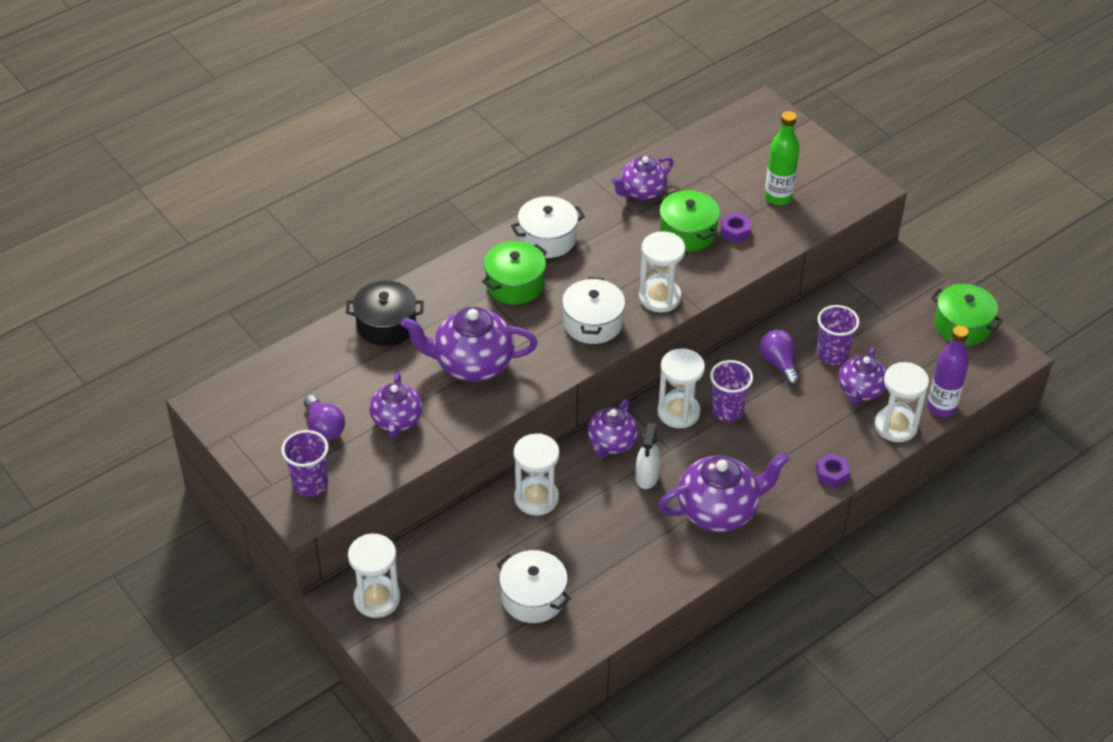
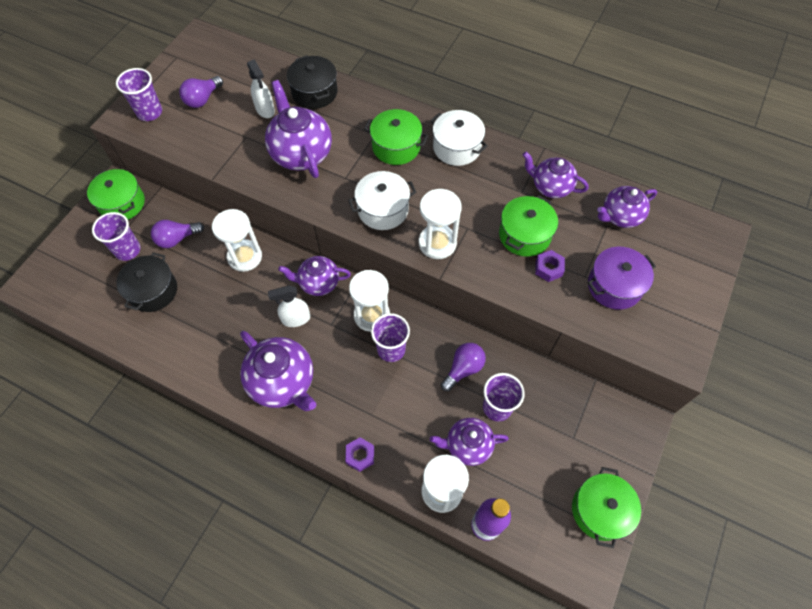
camera: 65 degrees right, 15 degrees up
(377, 599) = (122, 203): white hourglass -> green pot
(383, 376) = (265, 110): none -> white spray bottle
(396, 421) = (226, 134): purple teapot -> purple teapot (620, 216)
(457, 609) = (128, 250): none -> purple cup
(470, 556) = (177, 239): none -> purple light bulb
(533, 597) = (153, 291): white pot -> black pot
(778, 197) = (614, 286): green bottle -> purple pot

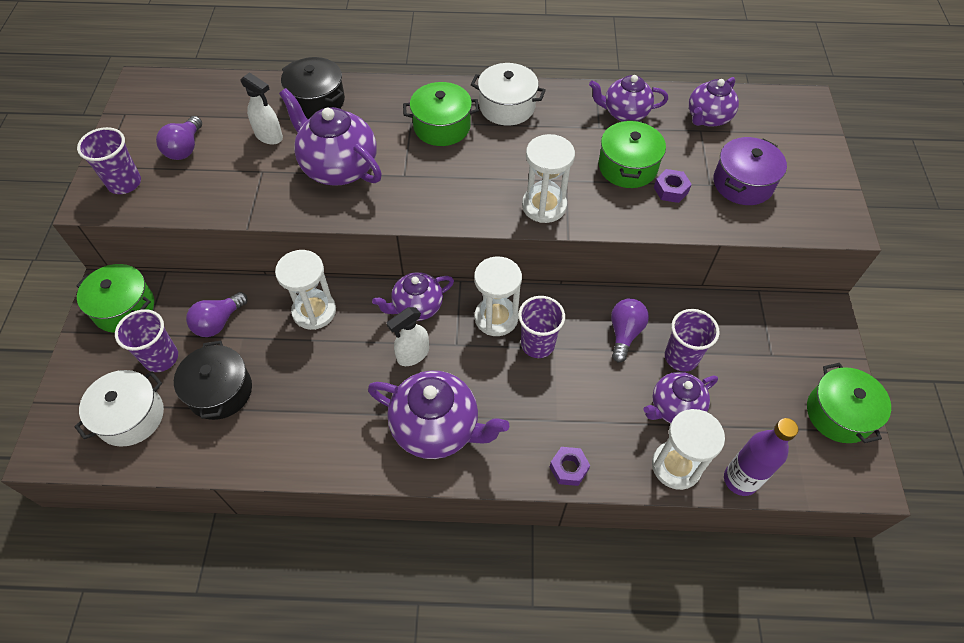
camera: 25 degrees left, 5 degrees down
(383, 209) = (465, 193): white pot -> white pot (131, 416)

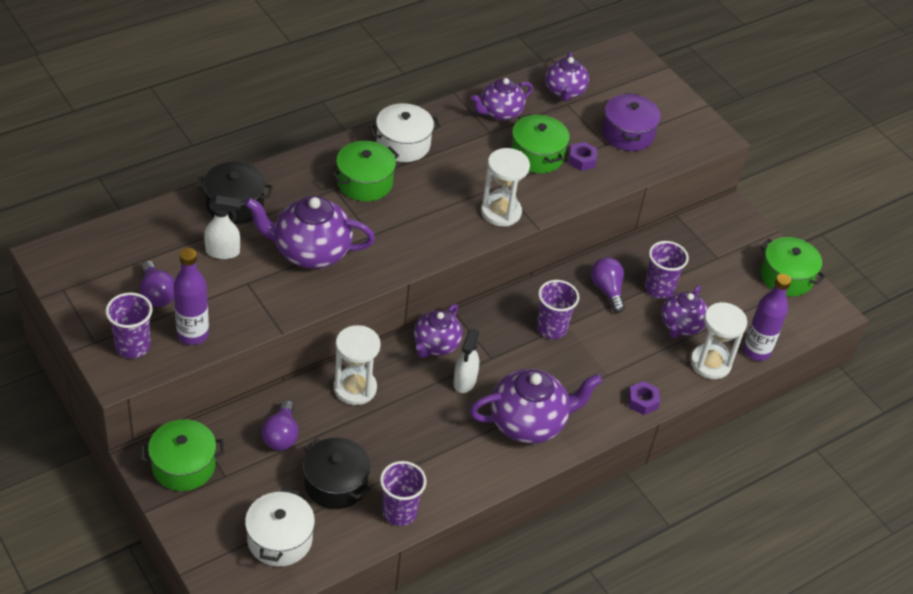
camera: 40 degrees left, 10 degrees down
(161, 358) = (259, 486): purple cup -> purple cup (399, 512)
(177, 195) = (193, 334): none -> purple bottle
(496, 318) = (504, 324): white hourglass -> none

